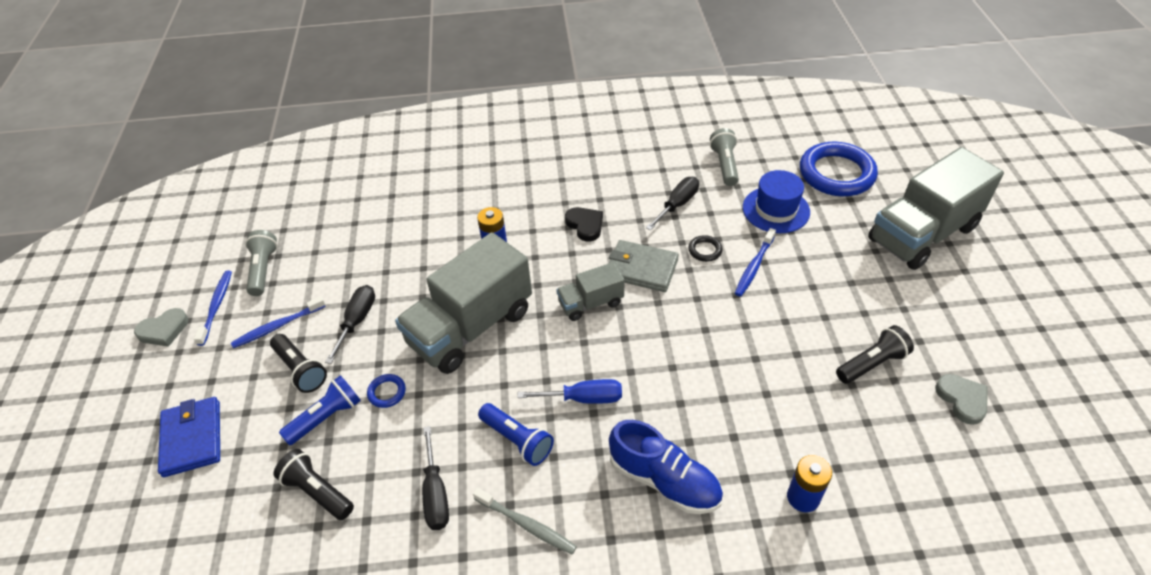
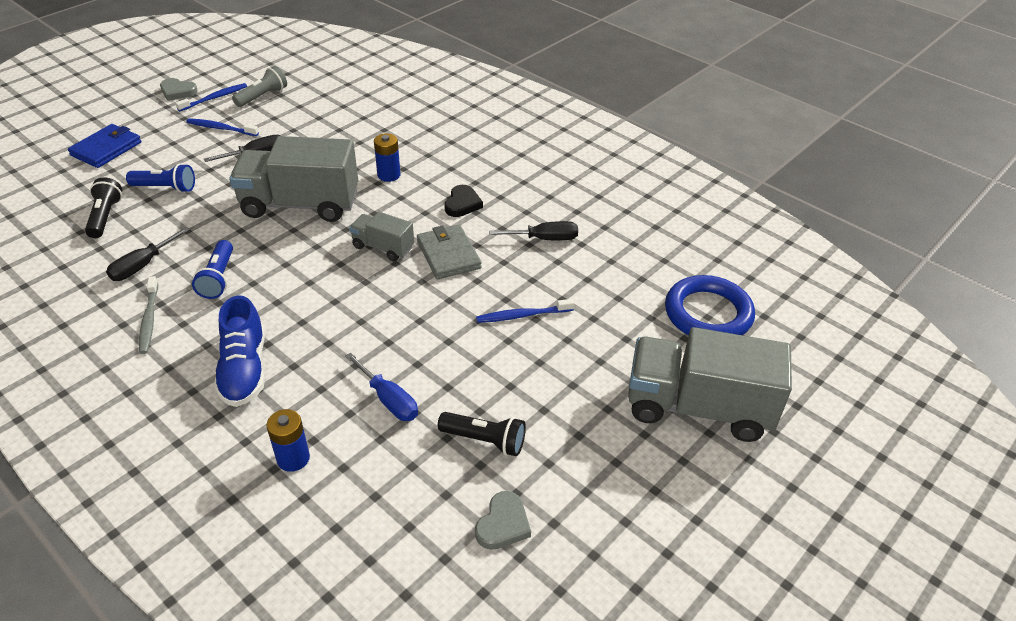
camera: 45 degrees right, 5 degrees down
(300, 370) = (194, 157): black flashlight -> none
(387, 392) = (208, 200): blue ring -> none
(584, 398) = (285, 290): blue screwdriver -> blue screwdriver (389, 400)
(705, 250) = (509, 279): black ring -> none
(724, 165) = (628, 242): grey flashlight -> none
(776, 210) = (609, 297): blue hat -> none

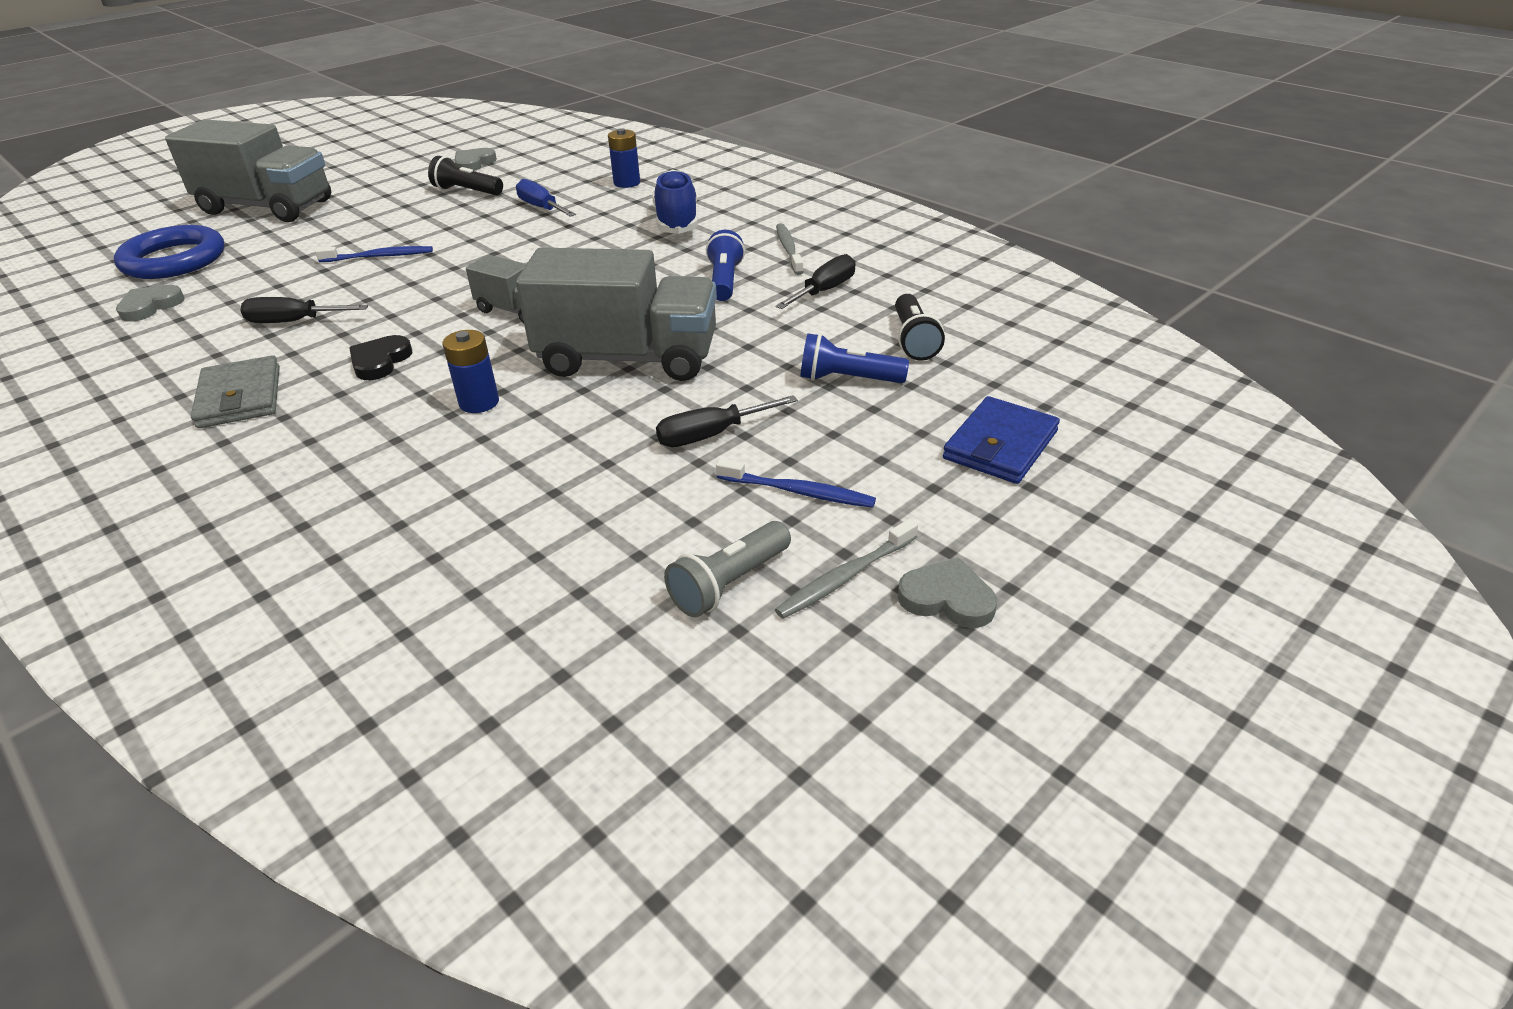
camera: 175 degrees left, 5 degrees down
(214, 98) = (845, 577): blue toothbrush -> grey toothbrush
(448, 255) = (433, 304): grey wallet -> grey wallet (240, 397)
(668, 256) = (150, 306): none -> grey heart

